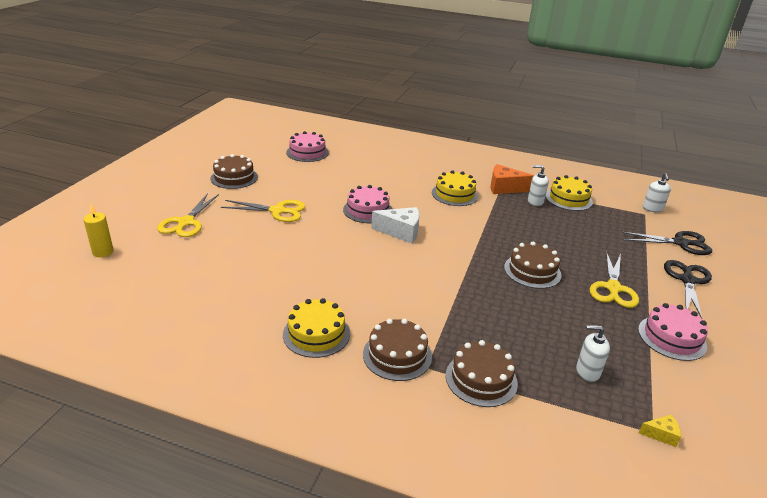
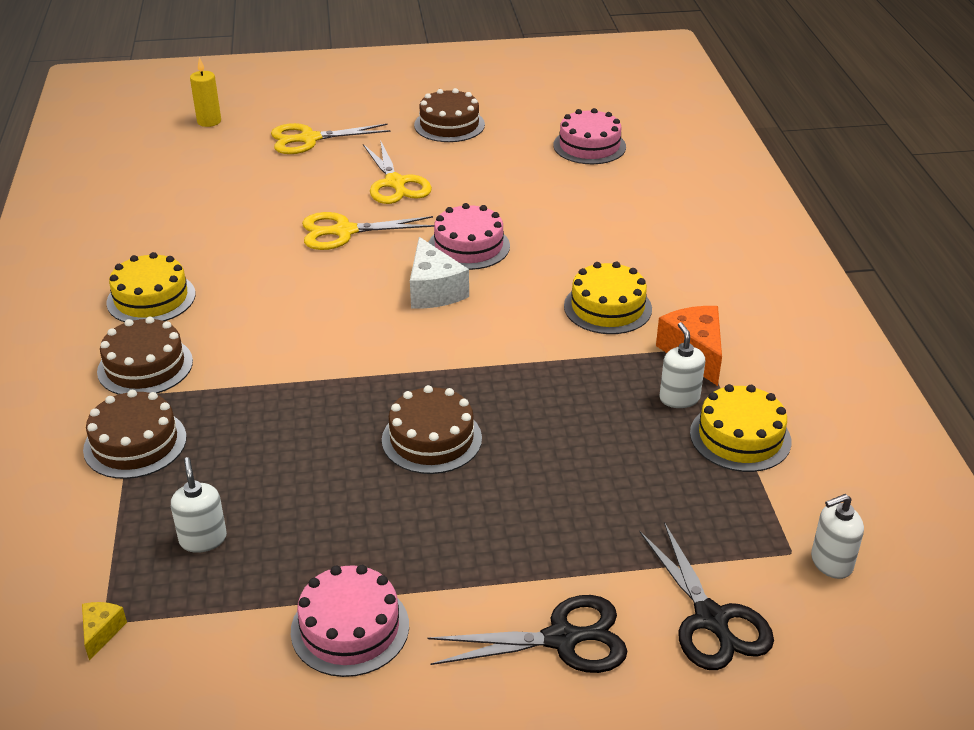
camera: 65 degrees right, 5 degrees up
(613, 288) = (452, 539): yellow scissors -> yellow scissors (344, 231)
(661, 434) = (101, 632): yellow cheese -> yellow cheese turned 150 degrees counterclockwise

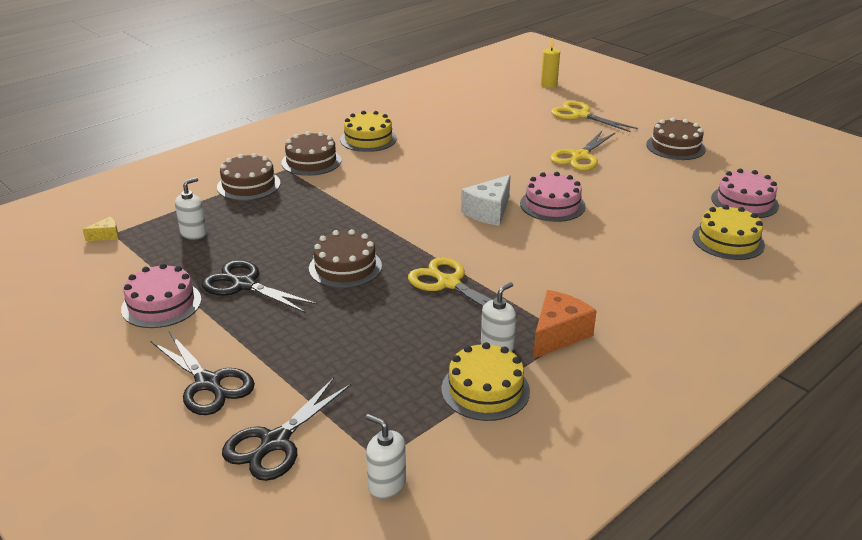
camera: 55 degrees right, 5 degrees down
(344, 231) = (505, 162): yellow scissors -> yellow scissors (449, 283)
(383, 536) = (244, 285): none -> black scissors
(607, 307) = (561, 279): yellow cake -> yellow cake (728, 241)

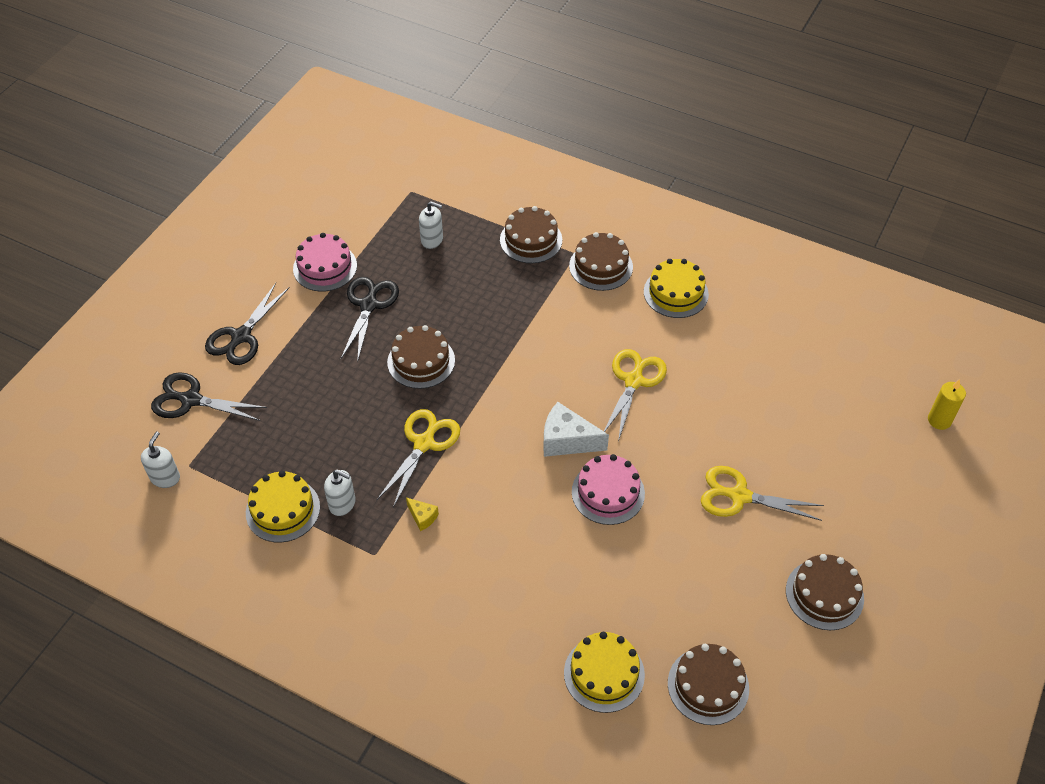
camera: 70 degrees right, 20 degrees up
(106, 236) = (405, 189): yellow cheese -> yellow cheese (422, 517)
(558, 334) = (374, 545): orange cheese -> none
(581, 115) = (860, 475): yellow scissors -> yellow scissors (634, 381)
(744, 202) = (708, 685): pink cake -> brown cake

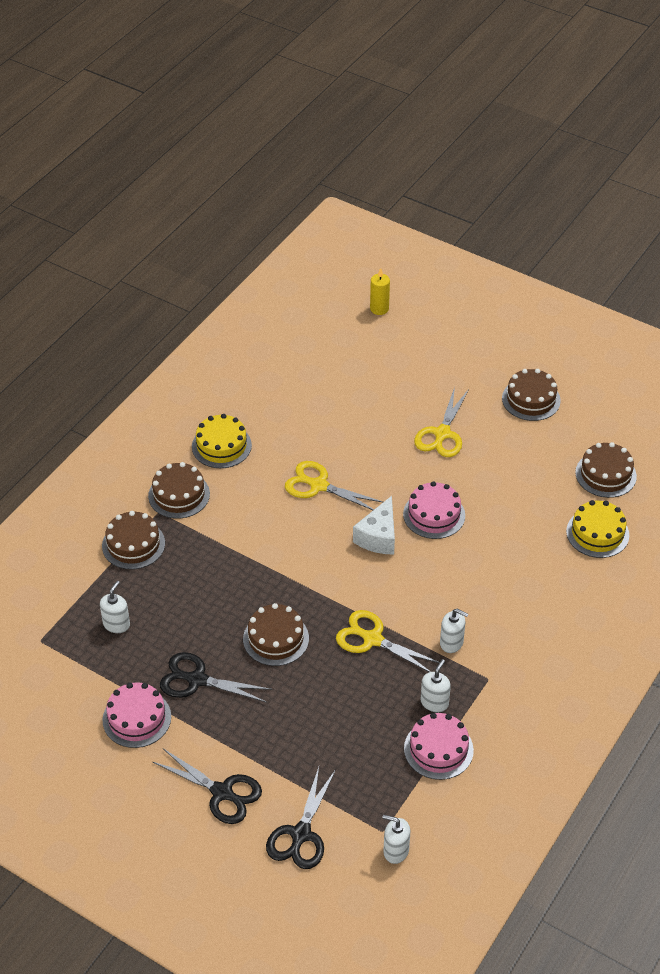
camera: 85 degrees left, 5 degrees down
(283, 510) = (438, 749): yellow cake -> pink cake
(422, 517) = (451, 643): yellow cheese -> white soap dispenser

